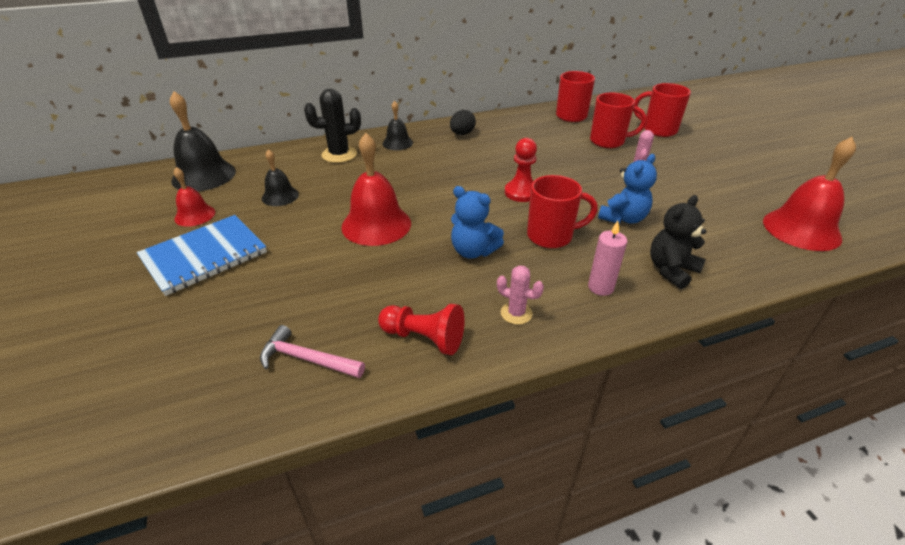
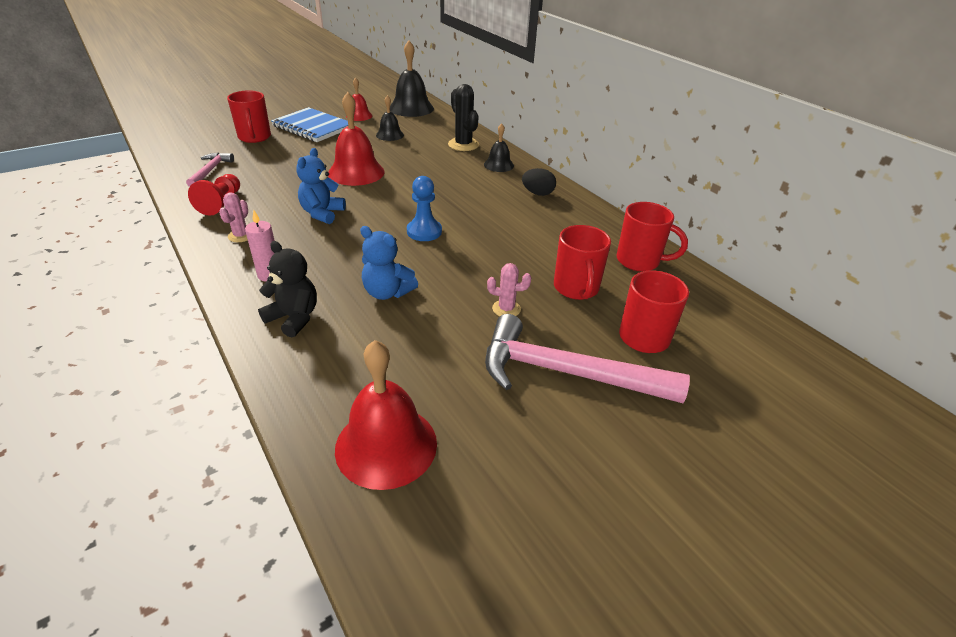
camera: 75 degrees right, 0 degrees up
(521, 192) = (424, 231): red pawn -> blue pawn
(551, 236) = (348, 249): red mug -> red mug (254, 137)
(703, 159) = (566, 372): none -> pink hammer

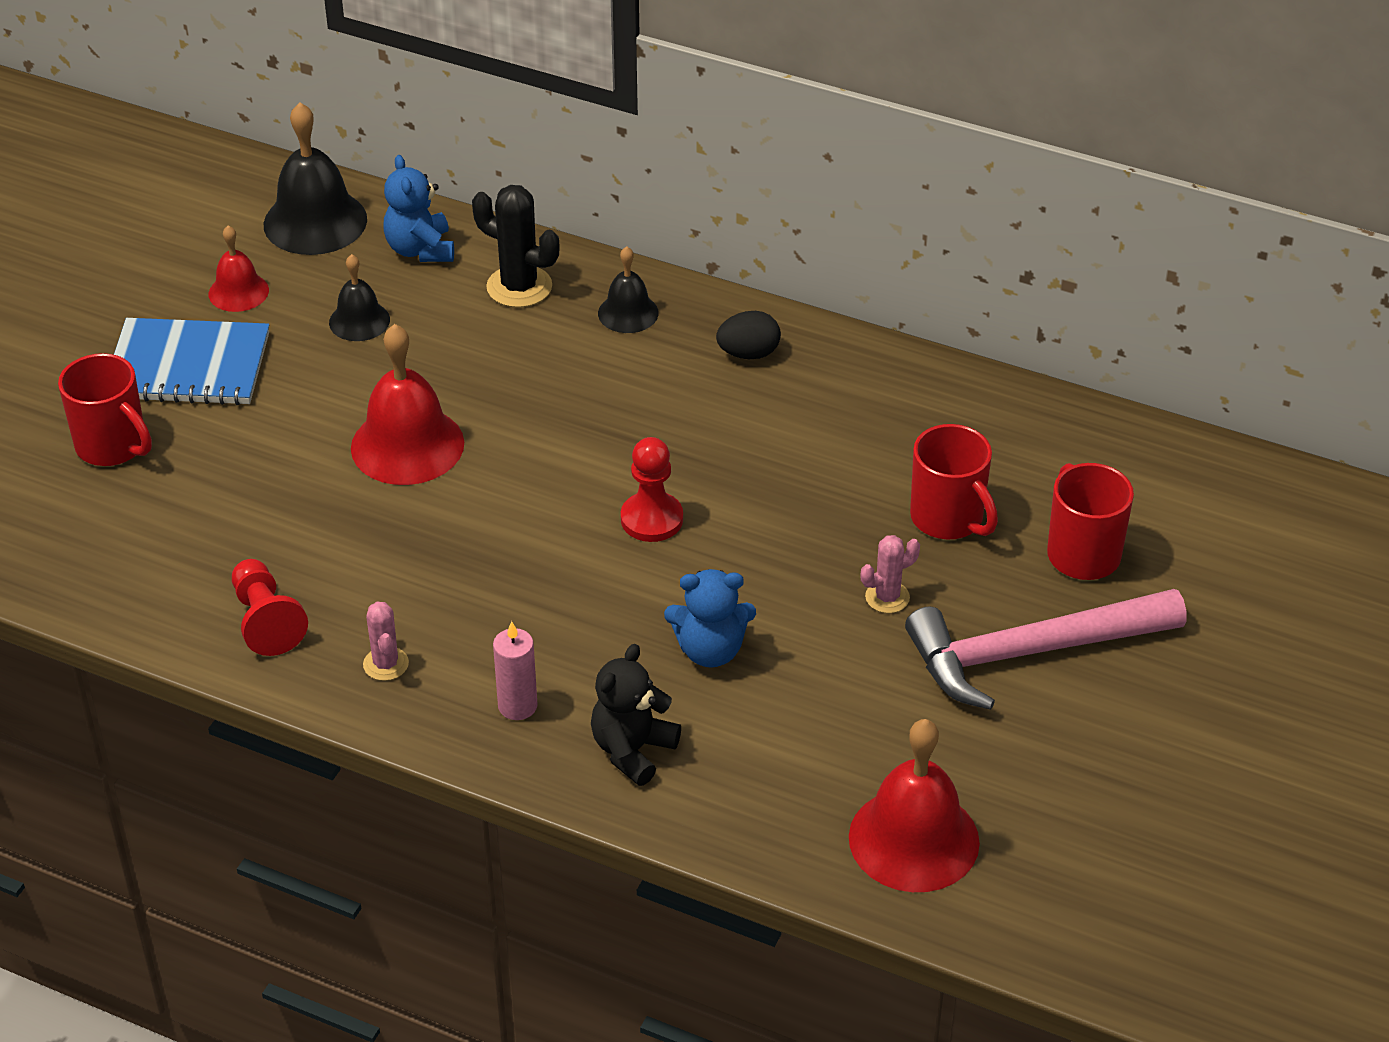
camera: 30 degrees left, 5 degrees up
(210, 170) = (147, 563): pink hammer -> none
(294, 318) = (632, 750): black teddy bear -> black teddy bear turned 60 degrees counterclockwise
(322, 213) = (457, 560): blue teddy bear -> blue teddy bear (420, 250)
(424, 231) = (652, 519): blue pawn -> red pawn
(639, 261) = (995, 427): red mug -> none

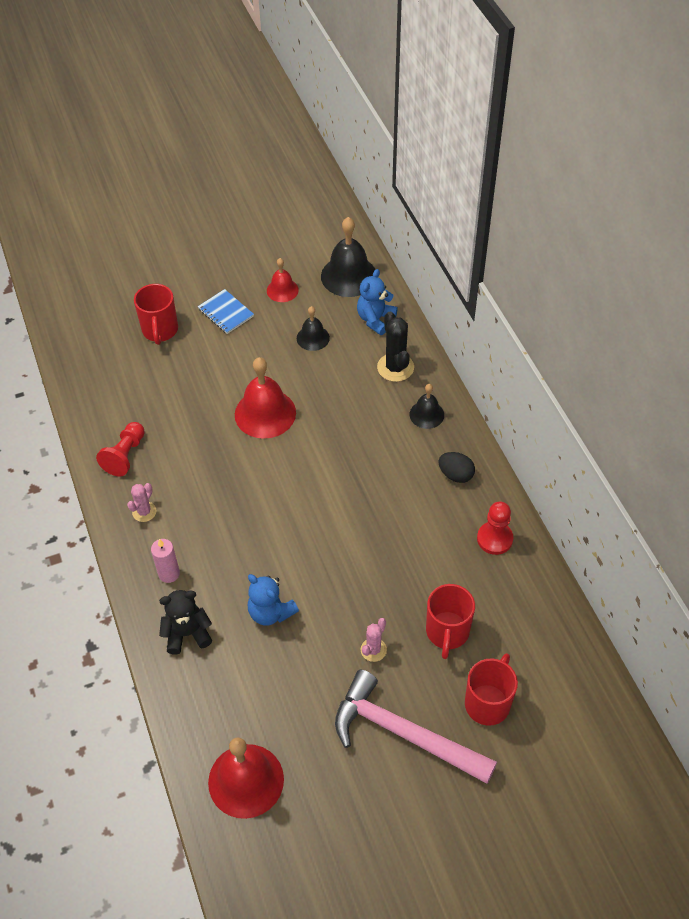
camera: 45 degrees right, 10 degrees up
(188, 366) = (226, 313): blue notebook -> blue notebook, size x0.60
(652, 519) = (320, 527): red pawn -> red pawn (494, 539)
(887, 597) = (373, 650): pink cactus -> pink cactus turned 75 degrees counterclockwise

